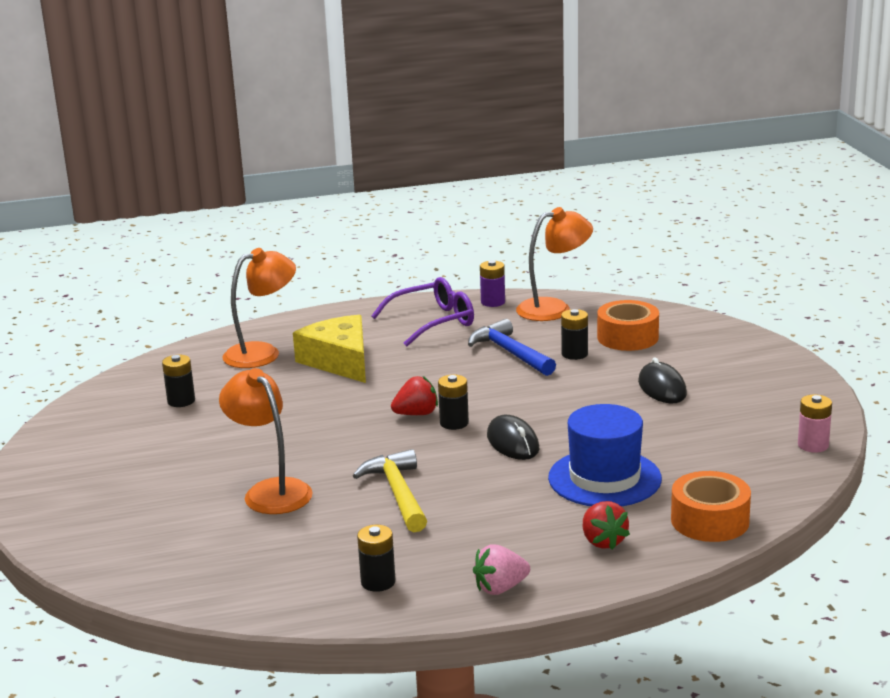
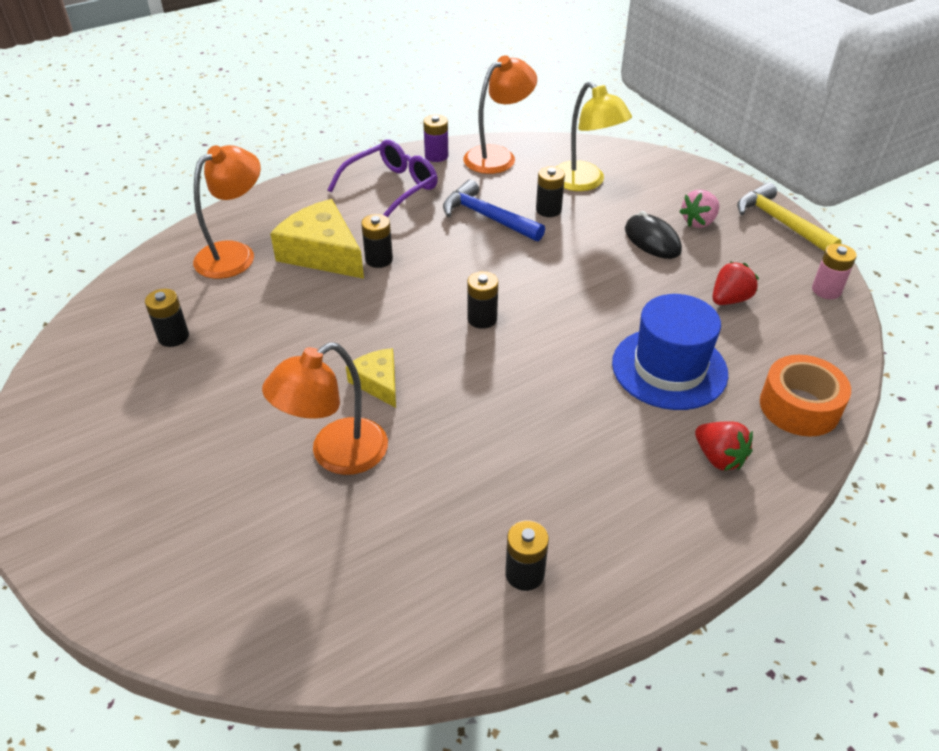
camera: 20 degrees left, 20 degrees up
(270, 491) = (336, 455): orange lamp -> orange lamp turned 75 degrees counterclockwise
(334, 452) = (378, 382): none -> yellow cheese
(387, 371) = (379, 259): none -> black battery
(397, 493) = (476, 430): yellow hammer -> yellow hammer (780, 222)
(416, 414) = (438, 313): red strawberry -> red strawberry (729, 299)
(500, 588) = (658, 552): pink strawberry -> pink strawberry (698, 222)
(513, 442) = (554, 335): black mouse -> none
(627, 337) = (585, 182): orange tape -> yellow lamp

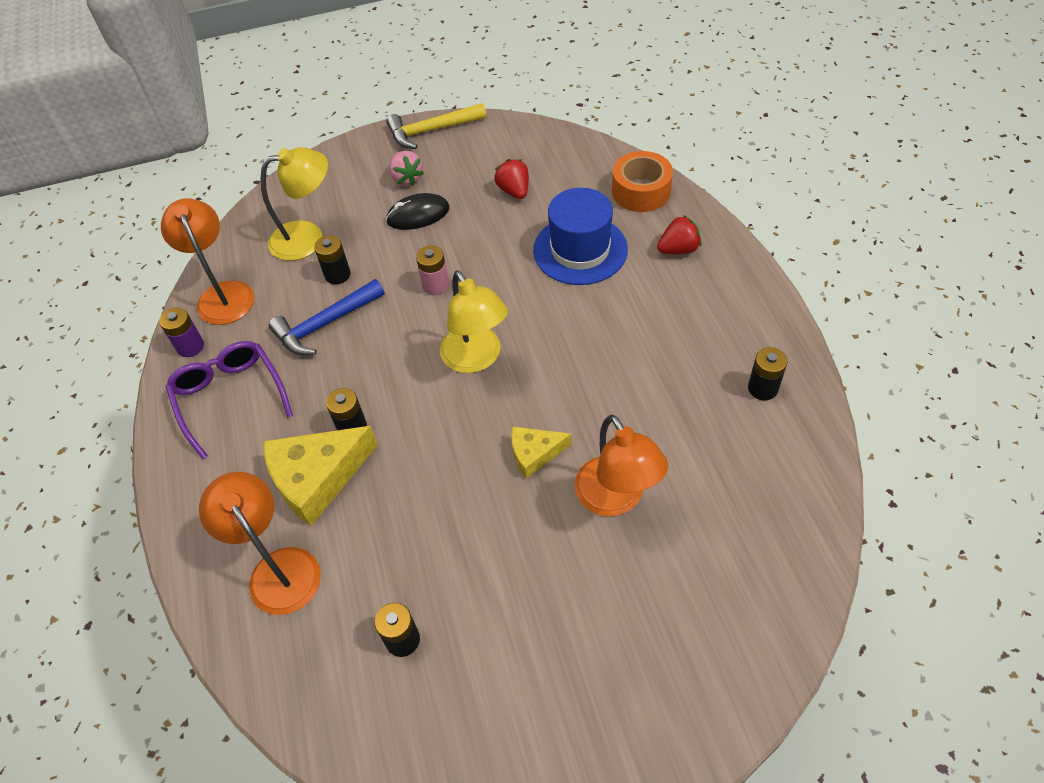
camera: 70 degrees left, 10 degrees up
(482, 319) = (476, 359): black battery -> yellow lamp
(826, 290) = (525, 134): pink battery -> pink battery (435, 285)

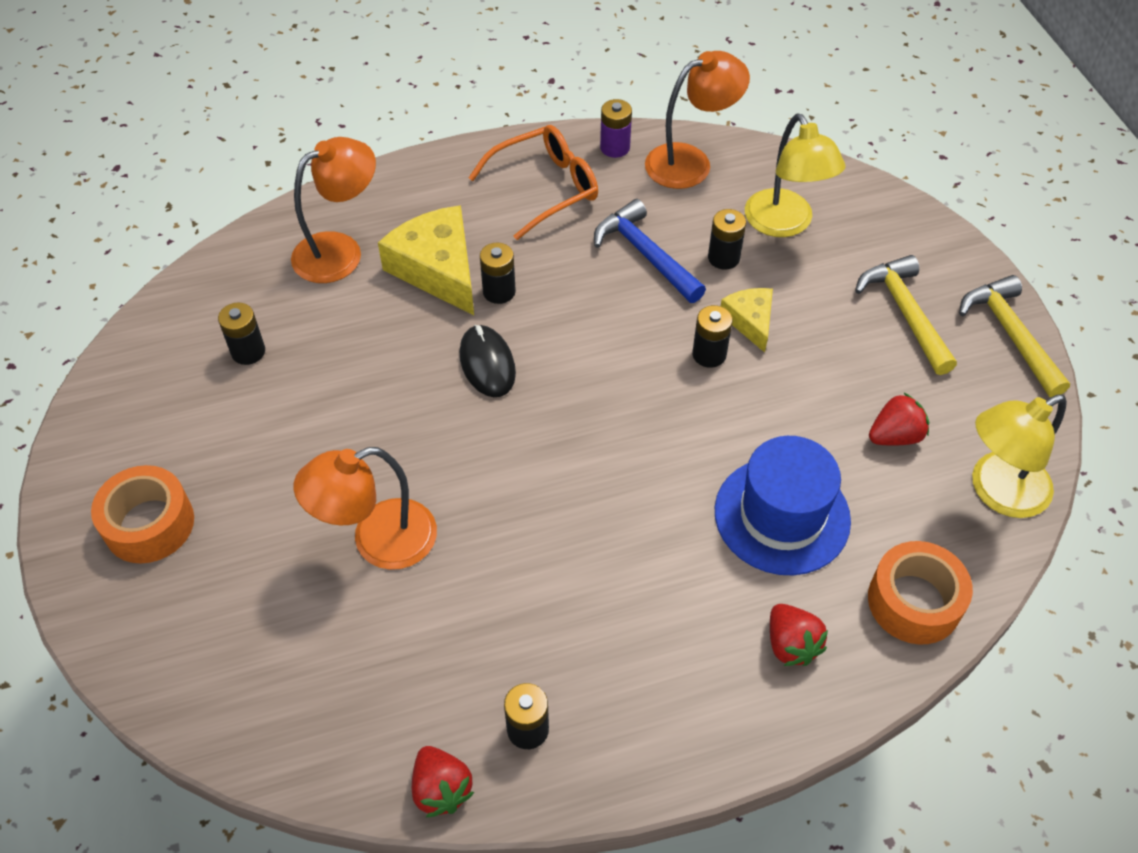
camera: 85 degrees right, 0 degrees up
(229, 397) = (546, 188): purple glasses -> orange glasses
(407, 178) = (905, 313): pink strawberry -> yellow hammer
(418, 215) = (834, 329): black mouse -> black mouse (487, 364)
(435, 285) = (709, 354): pink battery -> black battery
(476, 359) = (590, 400): yellow lamp -> yellow lamp (997, 492)
(534, 453) = (448, 460): yellow cheese -> yellow cheese (750, 321)
(609, 699) = (149, 524): none -> orange tape
(817, 437) = (441, 789): none -> red strawberry

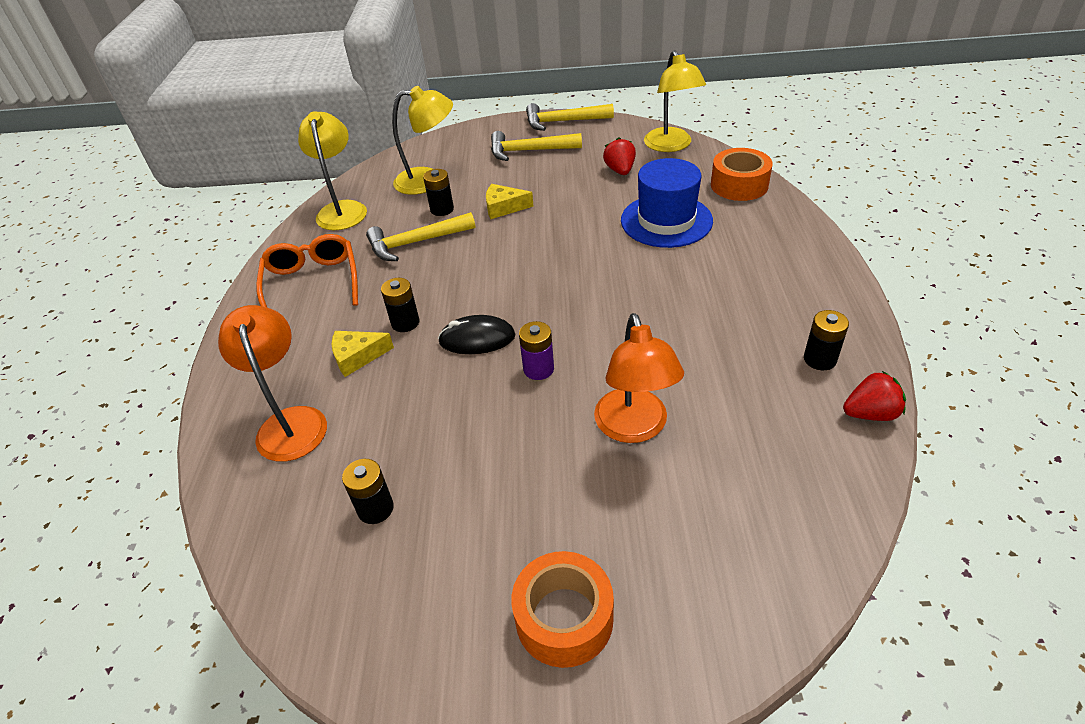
camera: 70 degrees left, 10 degrees down
(438, 269) = (357, 357): yellow cheese -> yellow cheese, size x0.56
(615, 147) = (298, 242): purple battery -> purple battery (538, 369)
(645, 254) = (416, 243): blue hammer -> yellow hammer
(690, 162) = (342, 209): orange lamp -> yellow lamp
(709, 354) = (523, 229): black battery -> none
(791, 644) = (763, 233): red strawberry -> none

